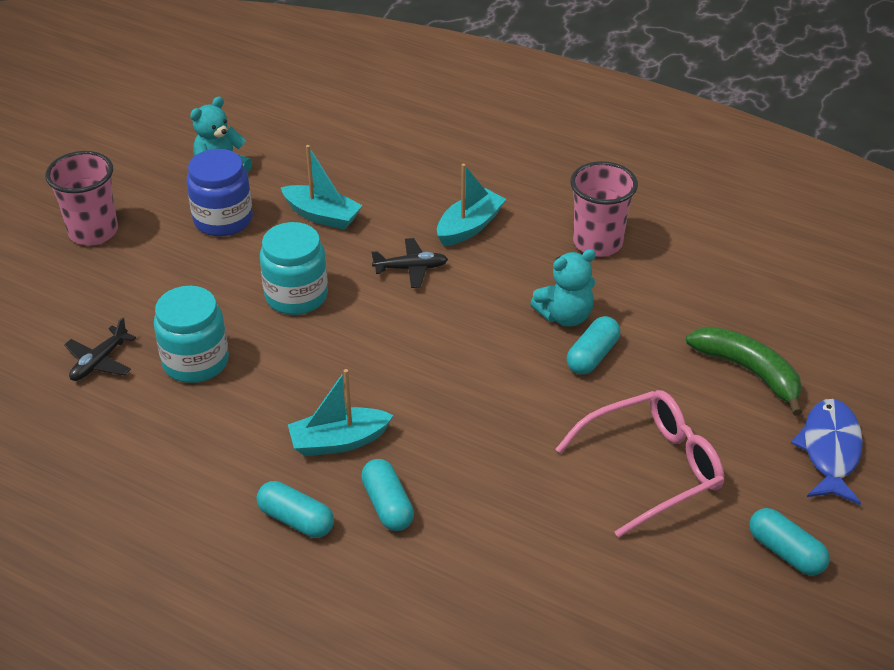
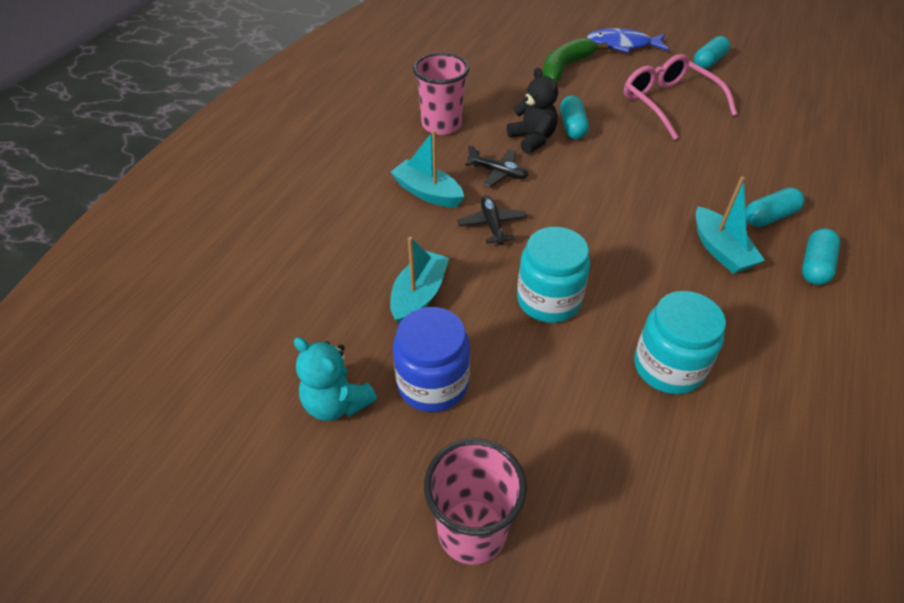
camera: 95 degrees left, 5 degrees up
(99, 362) = (703, 459): black plane -> black plane (498, 172)
(565, 316) = (532, 139): turquoise teddy bear -> black teddy bear
(592, 356) = (572, 127): turquoise capsule -> turquoise capsule turned 60 degrees clockwise

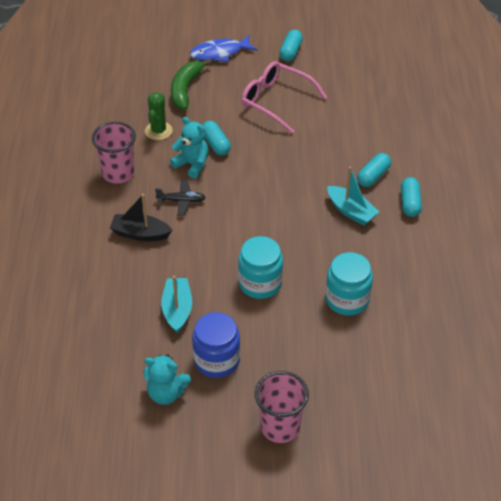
camera: 25 degrees left, 0 degrees up
(427, 193) = (140, 234): turquoise boat -> black boat
(492, 225) = (198, 243): black plane -> none
(512, 97) = (158, 131): none -> green cactus
(532, 139) = (192, 164): black teddy bear -> turquoise teddy bear

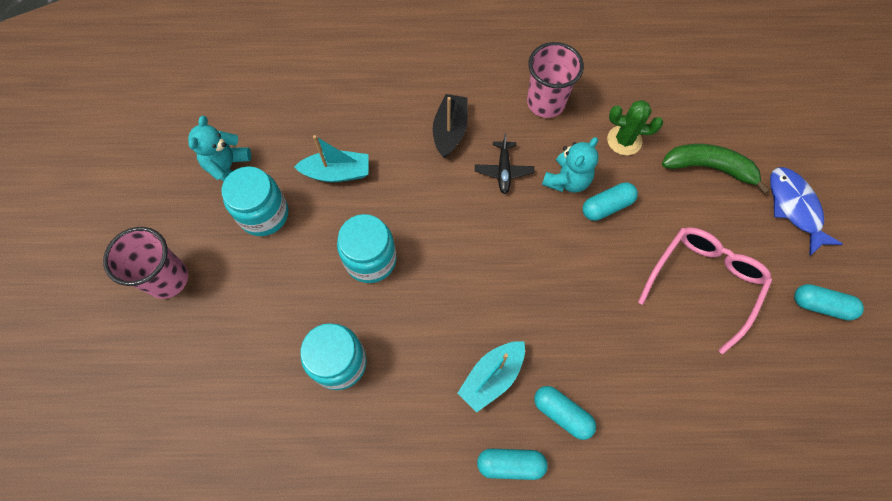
camera: 90 degrees right, 20 degrees up
(217, 360) = (264, 214): blue jar -> turquoise jar

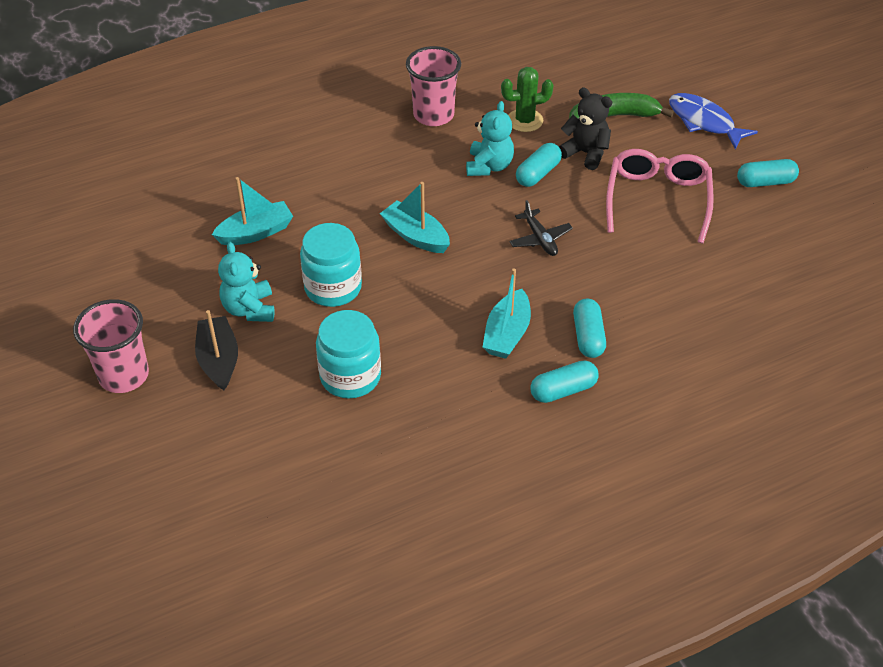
camera: 25 degrees left, 20 degrees down
(228, 167) = (134, 265): turquoise teddy bear -> turquoise teddy bear (249, 309)
(264, 214) = (198, 289): turquoise jar -> none
(450, 131) = (352, 164): black boat -> black boat (219, 360)
(466, 232) = (416, 236): none -> turquoise boat
(503, 170) = (424, 178): black plane -> black plane (540, 239)
(562, 413) = (588, 336): turquoise capsule -> turquoise capsule turned 75 degrees clockwise
(662, 200) = (585, 153): none -> black teddy bear

